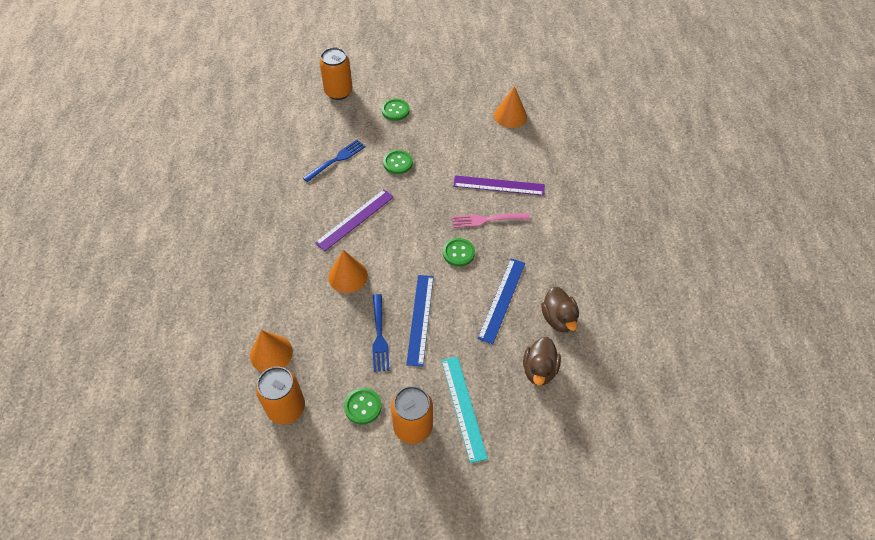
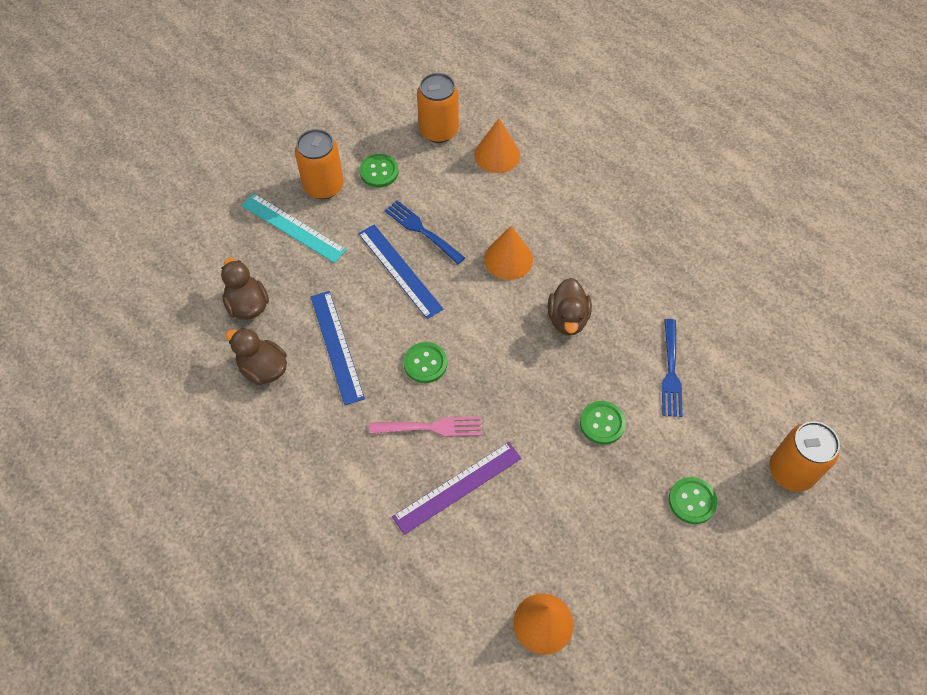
camera: 140 degrees right, 5 degrees up
(355, 219) = (567, 319): purple ruler -> brown duck
(487, 220) = (430, 427): pink fork -> pink fork turned 45 degrees clockwise

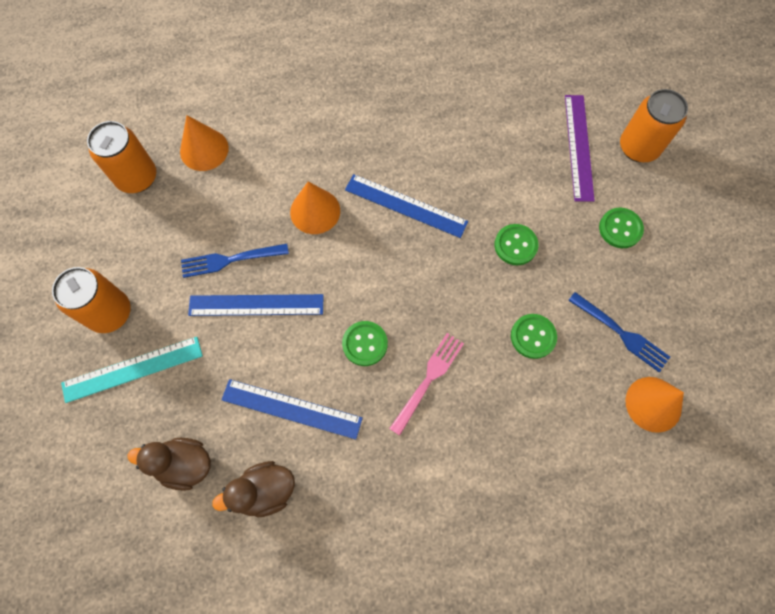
camera: 55 degrees left, 10 degrees up
(379, 172) = (137, 255): green button -> green button (533, 336)
(457, 487) = (498, 393): purple ruler -> purple ruler (579, 147)
(567, 319) = (405, 206): brown duck -> blue ruler
(671, 372) = (506, 167): blue fork -> blue fork (621, 333)

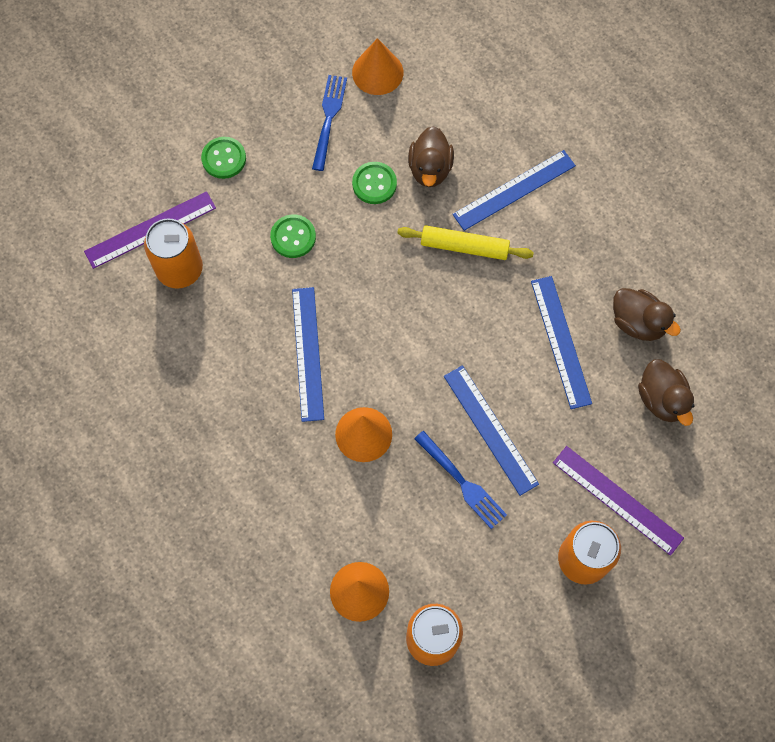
camera: 120 degrees left, 0 degrees up
(132, 369) = (617, 500): turquoise ruler -> purple ruler
(365, 344) = (466, 314): green button -> none
(428, 379) = (464, 246): pink fork -> yellow rolling pin
(460, 459) = (514, 190): none -> blue ruler
(523, 394) = (430, 169): none -> brown duck
(638, 147) = (122, 177): orange can -> orange can (179, 269)

